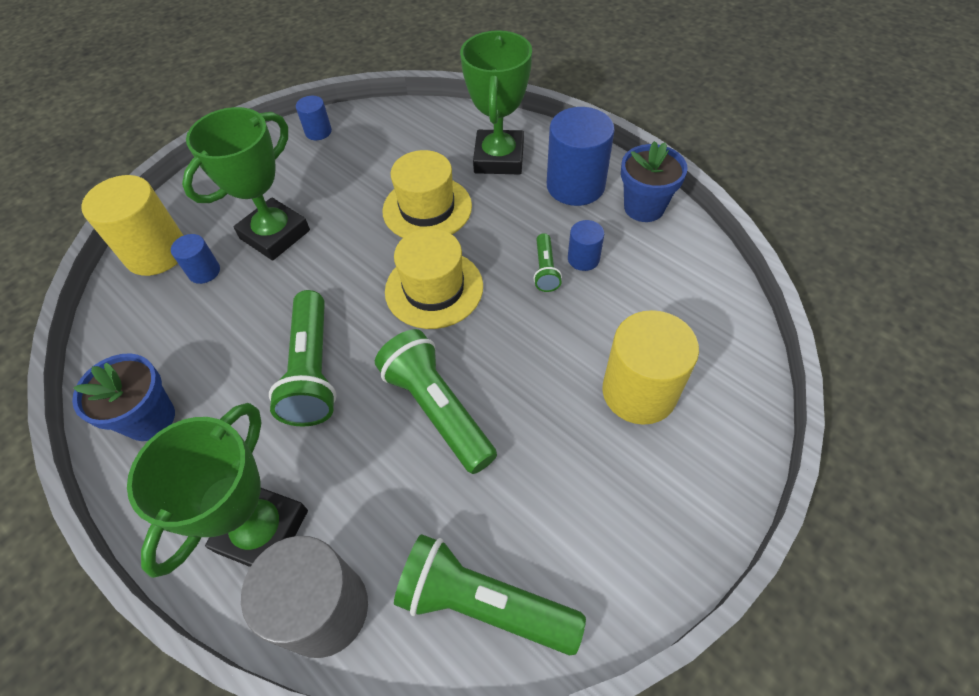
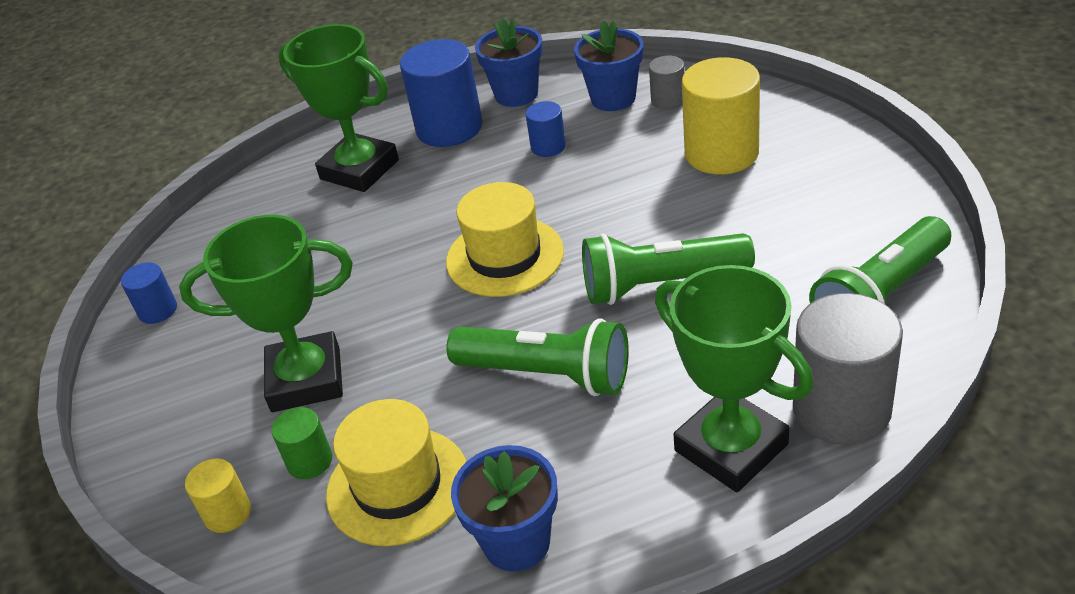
camera: 60 degrees left, 15 degrees down
(156, 252) = (227, 513): yellow cylinder -> yellow cylinder, size x0.50
(204, 271) = (309, 461): blue cylinder -> green cylinder
(275, 234) = (306, 379): green trophy -> green trophy turned 75 degrees counterclockwise
(427, 208) = (384, 239): yellow hat -> yellow hat (398, 486)
(545, 270) = (542, 174): green flashlight -> none
(677, 276) = (613, 98): none -> blue flower pot
(698, 319) = (668, 100): none -> grey cylinder

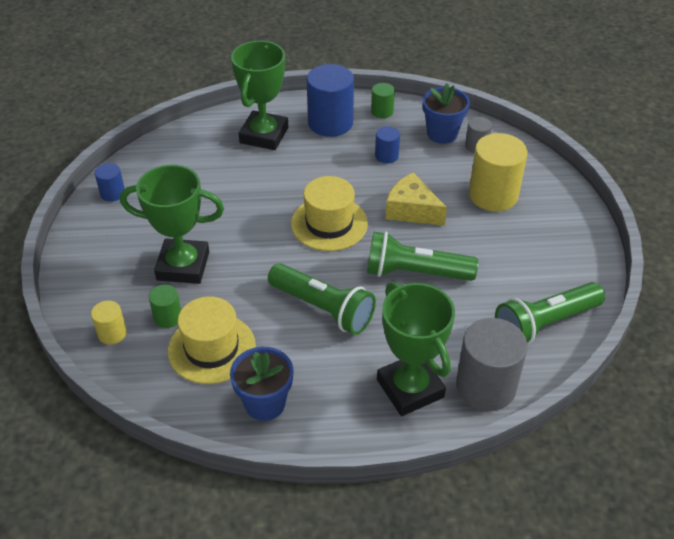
camera: 10 degrees right, 5 degrees up
(359, 169) = (264, 135): green trophy -> green trophy turned 60 degrees clockwise
(516, 94) = (382, 111): blue flower pot -> green cylinder
(616, 205) = (411, 210): none -> yellow cheese

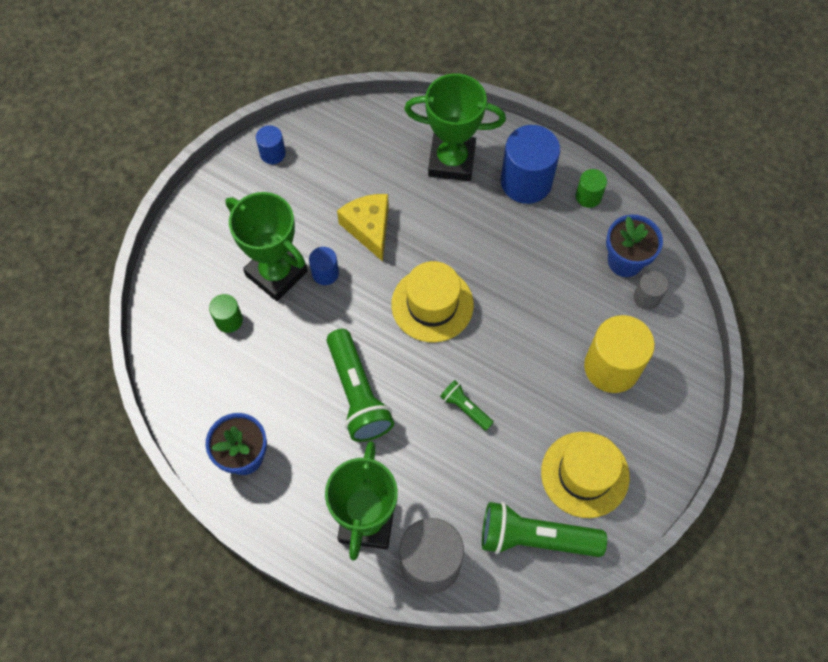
camera: 35 degrees right, 20 degrees up
(112, 333) = (177, 308): yellow cylinder -> none
(211, 348) = (241, 374): yellow hat -> yellow hat (585, 474)
(264, 135) = (451, 161): green trophy -> green trophy turned 45 degrees clockwise
(386, 156) = (547, 256): blue cylinder -> blue cylinder (325, 273)
(411, 210) = (519, 336): yellow cheese -> yellow cheese (369, 228)
(415, 273) = (465, 408): green flashlight -> green flashlight, size x0.50

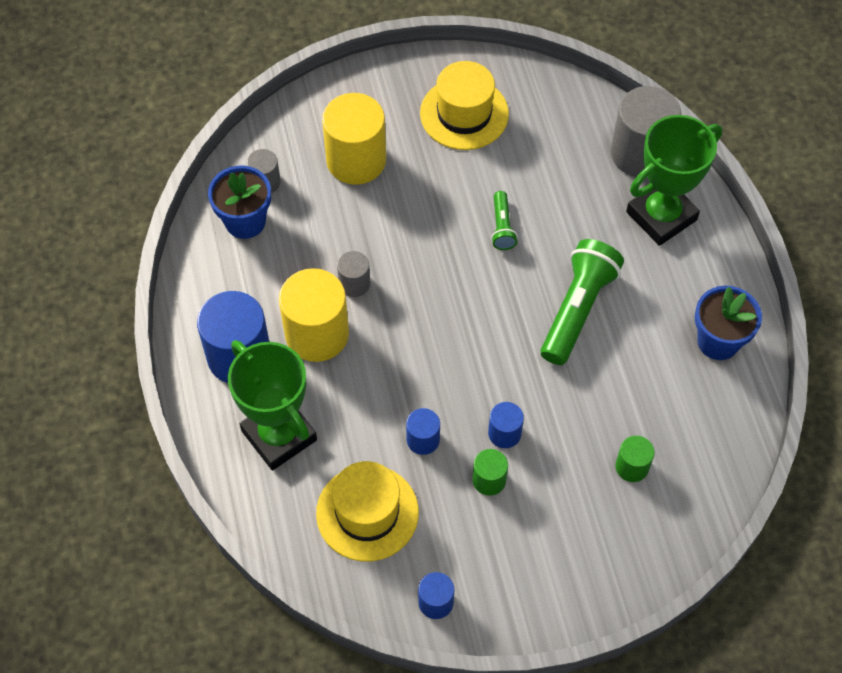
camera: 135 degrees left, 5 degrees down
(276, 273) = (549, 472): green trophy -> none
(369, 228) = (423, 439): yellow cheese -> blue cylinder
(432, 304) = (441, 325): yellow hat -> yellow hat (367, 513)
(498, 233) = (317, 334): none -> yellow cylinder
(513, 283) = (354, 283): none -> grey cylinder
(535, 538) = (546, 107): green flashlight -> none
(588, 196) = (205, 296): green cylinder -> green cylinder (489, 480)

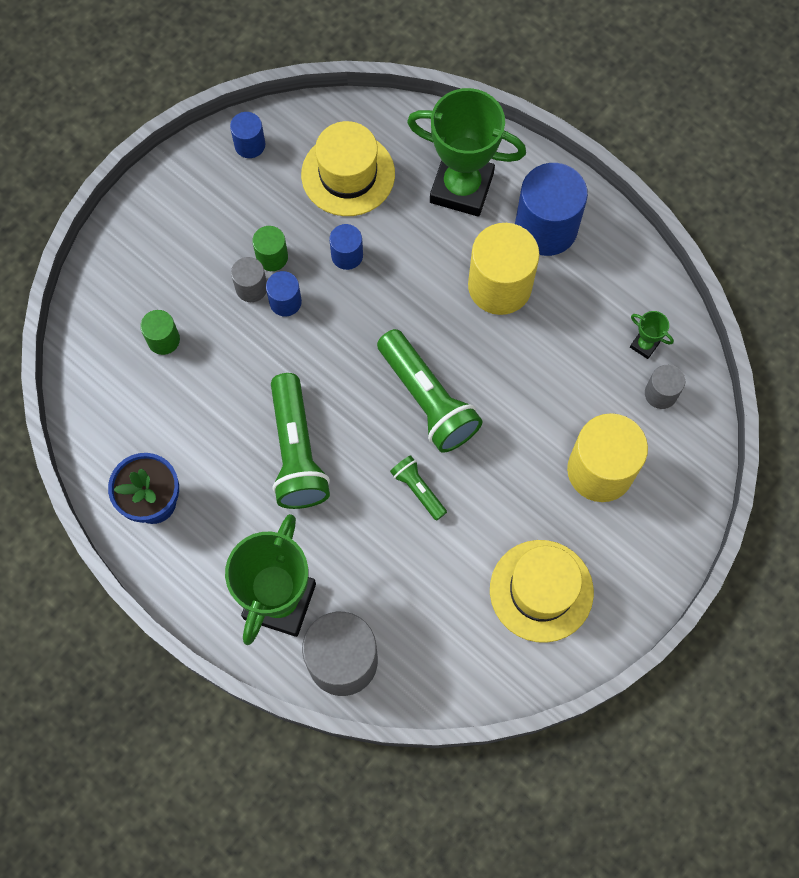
camera: 145 degrees right, 10 degrees up
(245, 221) = (644, 345): blue flower pot -> green trophy
(354, 283) = (505, 350): grey cylinder -> grey cylinder (251, 288)
(445, 284) = (428, 399): none -> green flashlight

